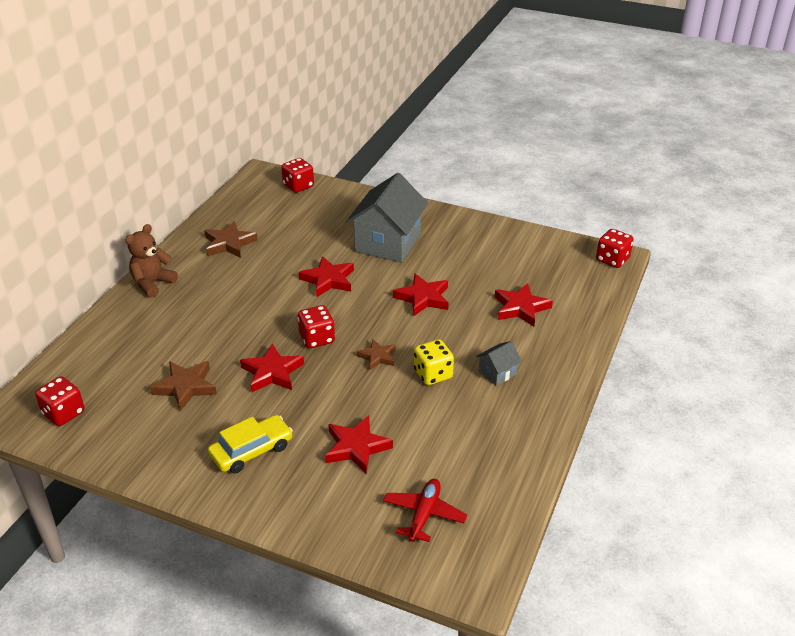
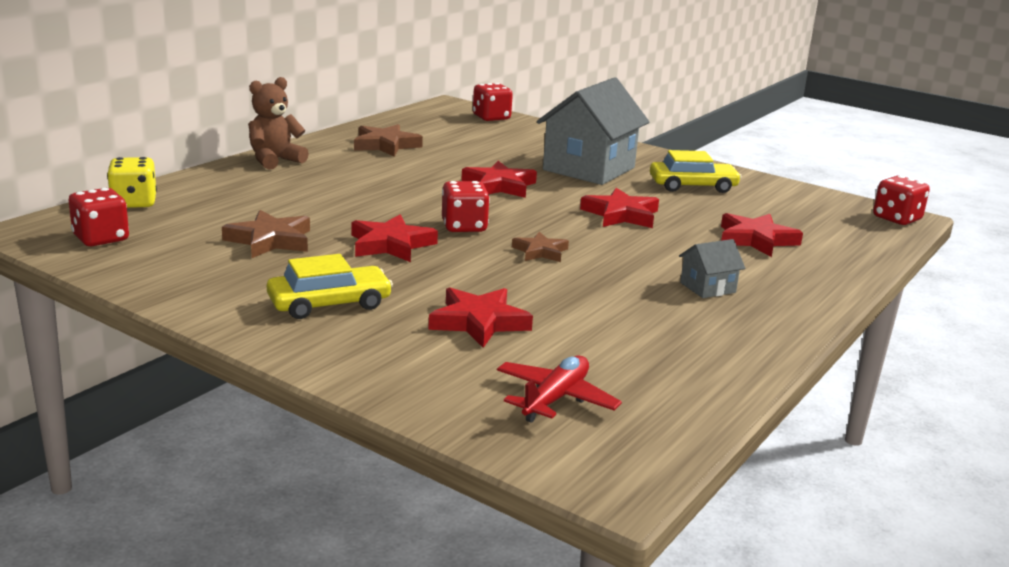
camera: 10 degrees right, 15 degrees down
(433, 374) = (613, 276): yellow dice -> yellow dice (134, 203)
(466, 249) = (692, 186): none -> yellow car

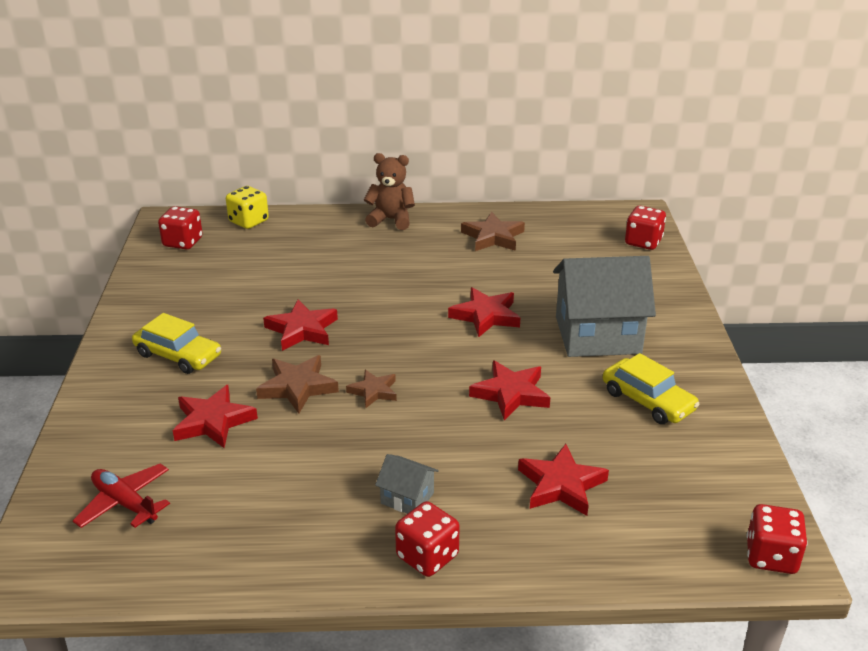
camera: 55 degrees right, 10 degrees up
(270, 240) = (250, 288): brown star -> brown star (297, 387)
(464, 227) = (376, 340): red dice -> red dice (427, 556)
(555, 399) = (125, 503): red plane -> red plane turned 135 degrees counterclockwise

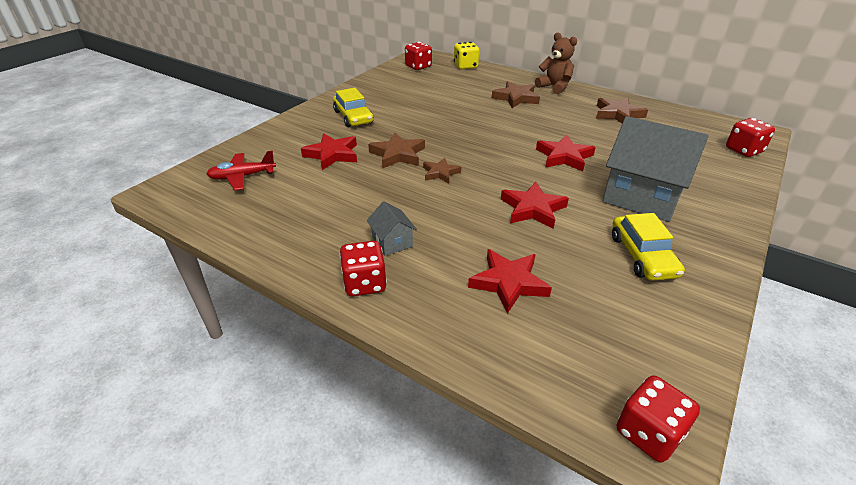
camera: 35 degrees right, 5 degrees up
(125, 503) = (242, 177): red plane -> red plane turned 90 degrees counterclockwise
(302, 330) = (434, 126): red star -> none
(360, 252) = (516, 98): none -> brown star

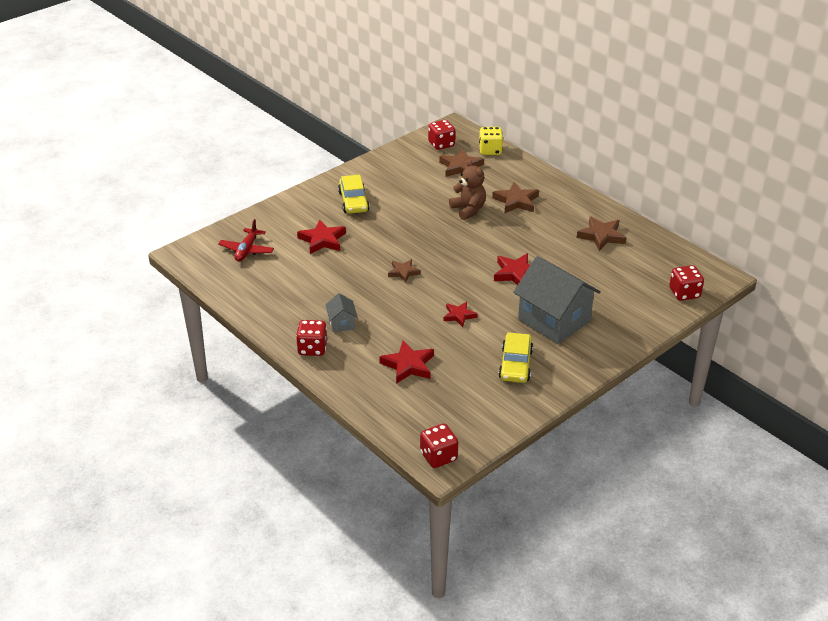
camera: 15 degrees right, 0 degrees up
(242, 177) = (247, 250): red plane -> red plane turned 75 degrees counterclockwise
(398, 154) = (376, 248): brown star -> brown star (460, 167)
(532, 209) = (459, 315): red star -> red star, size x0.65
(554, 87) = (564, 193): brown teddy bear -> brown teddy bear (468, 210)

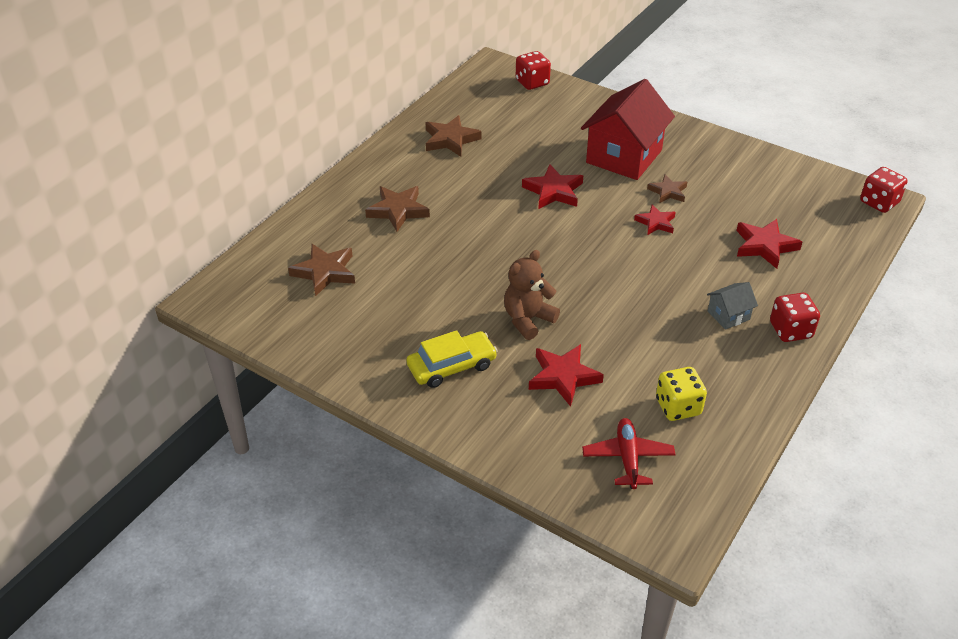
camera: 105 degrees left, 5 degrees up
(247, 250) = (627, 458): red plane -> red plane turned 90 degrees counterclockwise
(403, 272) = (597, 282): brown star -> brown star (668, 192)
(441, 144) = (263, 302): red dice -> none
(468, 210) = (433, 248): brown teddy bear -> brown teddy bear (528, 320)
(490, 150) = (272, 250): yellow dice -> yellow dice (678, 407)
(515, 364) = (711, 173): yellow car -> none
(554, 320) = (624, 156): grey house -> red house

